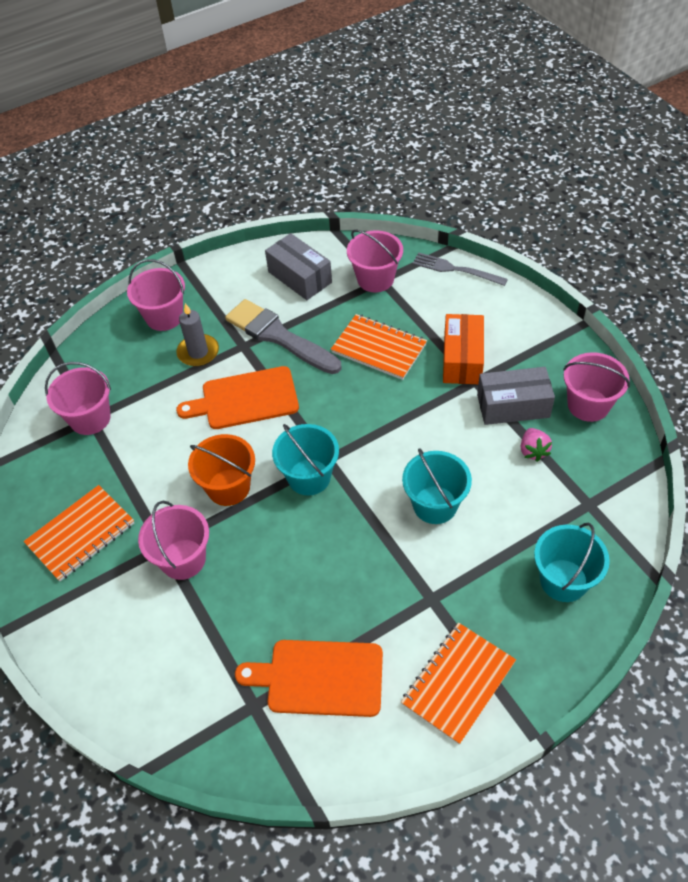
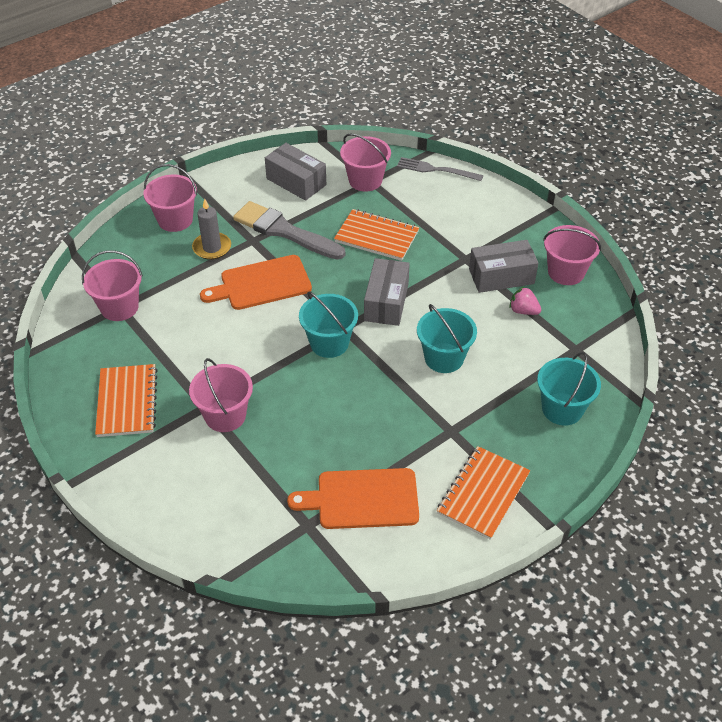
camera: 10 degrees left, 5 degrees down
(81, 534) = (127, 402): orange notebook -> orange notebook turned 45 degrees counterclockwise
(228, 487) = (257, 355): orange bucket -> none
(379, 430) = (386, 302): none -> grey box
(462, 359) = (452, 242): orange box -> none
(533, 451) = (523, 311): pink strawberry -> pink strawberry turned 135 degrees clockwise

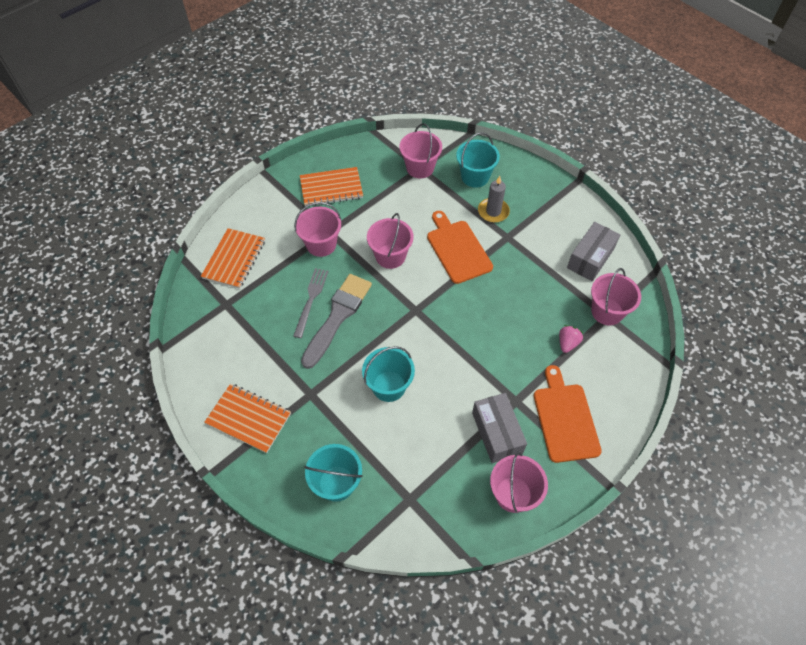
camera: 85 degrees right, 10 degrees up
(175, 220) = (521, 184): pink bucket -> pink bucket (390, 256)
(284, 231) = (523, 257): grey brush -> grey brush (338, 316)
(329, 343) = (397, 301): turquoise bucket -> turquoise bucket (475, 176)
(362, 499) = (246, 336): orange cutting board -> orange cutting board (565, 418)
(376, 236) = (531, 326): orange notebook -> orange notebook (234, 259)
(386, 302) = (449, 339): grey box -> none
(436, 170) = (640, 371): grey fork -> grey fork (311, 299)
(523, 311) = (453, 452): pink strawberry -> pink strawberry (567, 343)

